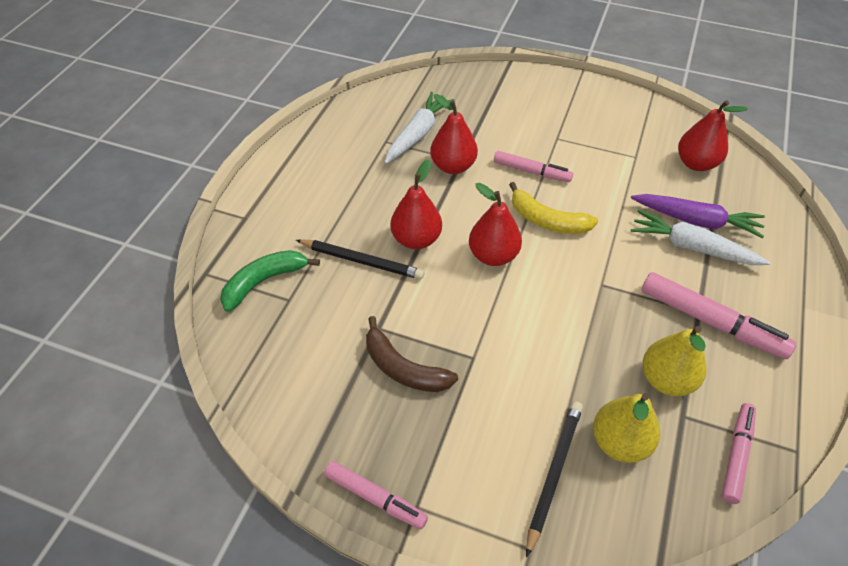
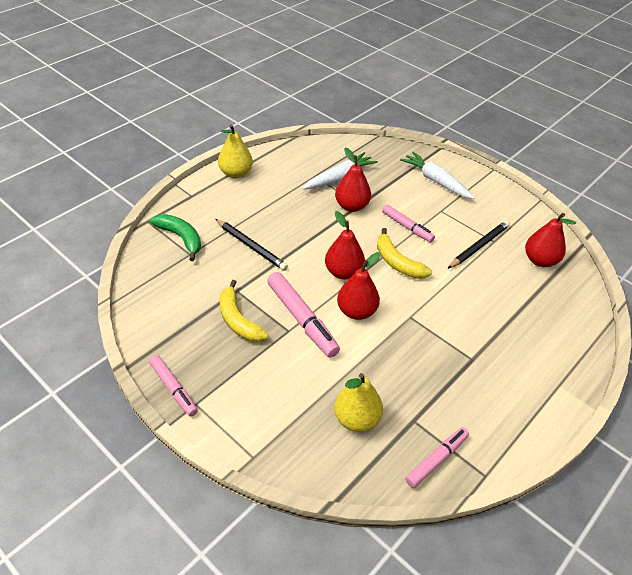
camera: 20 degrees right, 5 degrees down
(264, 282) = (181, 238): green banana -> green banana turned 60 degrees clockwise
(403, 368) = (238, 320): brown banana -> yellow banana
(416, 239) = (296, 245): red pear -> red pear (356, 311)
(553, 473) = (298, 420): black pencil -> black pencil (479, 246)
(666, 380) = (417, 393): yellow pear -> yellow pear (236, 173)
(692, 247) = (497, 315): white carrot -> white carrot (435, 181)
(696, 221) = (513, 299): purple carrot -> none
(711, 322) = (477, 369): pink marker -> pink marker (302, 319)

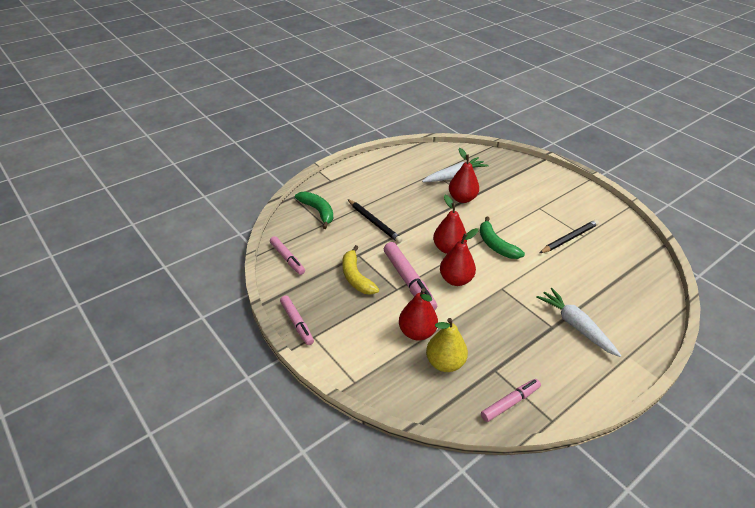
camera: 10 degrees right, 5 degrees down
(236, 173) = (369, 166): yellow pear -> none
(397, 262) = (496, 245): yellow banana -> green banana
(407, 227) = (508, 218): pink marker -> pink marker (287, 258)
(435, 181) = (537, 184): white carrot -> white carrot (575, 326)
(540, 260) = (623, 254): red pear -> red pear (417, 332)

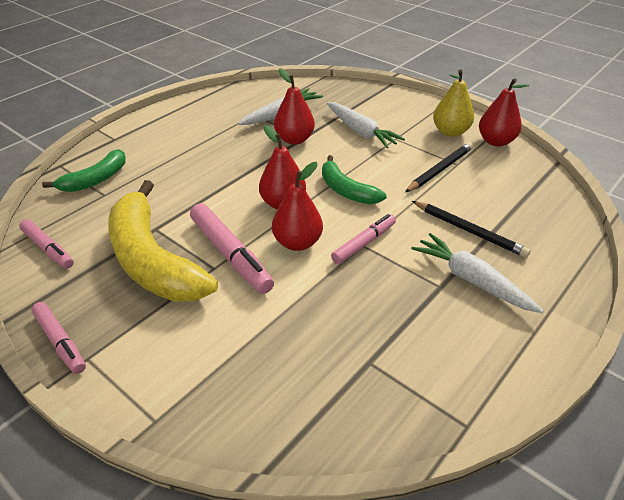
camera: 10 degrees left, 0 degrees up
(318, 211) = (95, 179): green banana -> green banana turned 90 degrees clockwise
(356, 277) = (152, 260): yellow banana -> yellow banana, size x1.86
(374, 222) = (176, 183): black pencil -> black pencil (469, 231)
(417, 332) = (248, 326): red pear -> red pear (496, 141)
(445, 363) = (294, 365): yellow pear -> yellow pear (450, 132)
(510, 403) = (400, 410): pink marker -> pink marker (364, 243)
(513, 199) = (361, 132): none -> white carrot

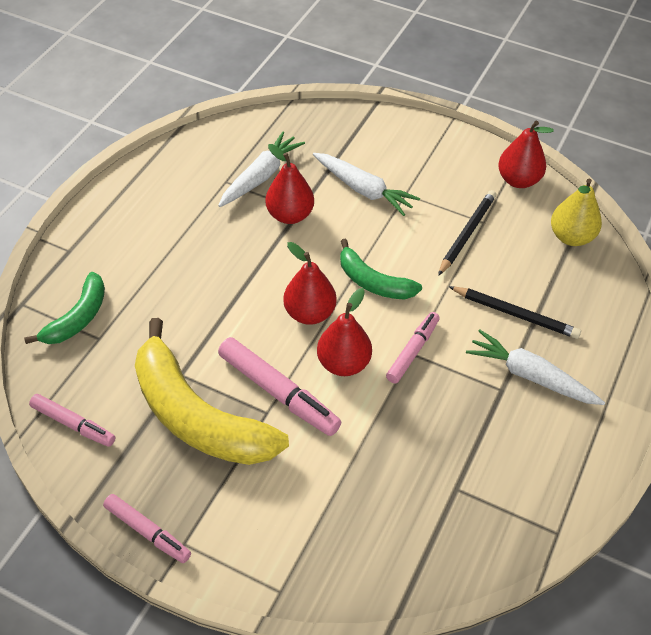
camera: 15 degrees left, 10 degrees up
(450, 132) = (465, 173): yellow pear -> yellow pear (571, 237)

